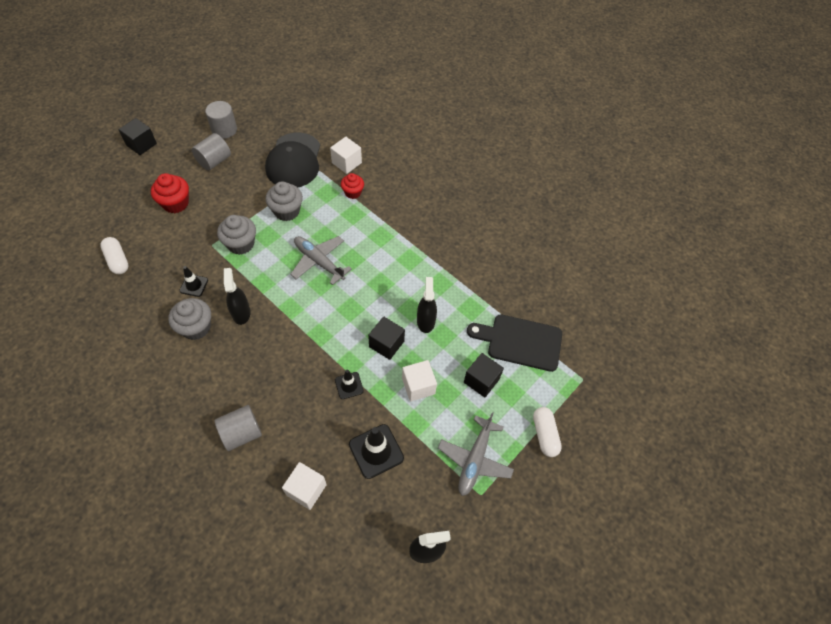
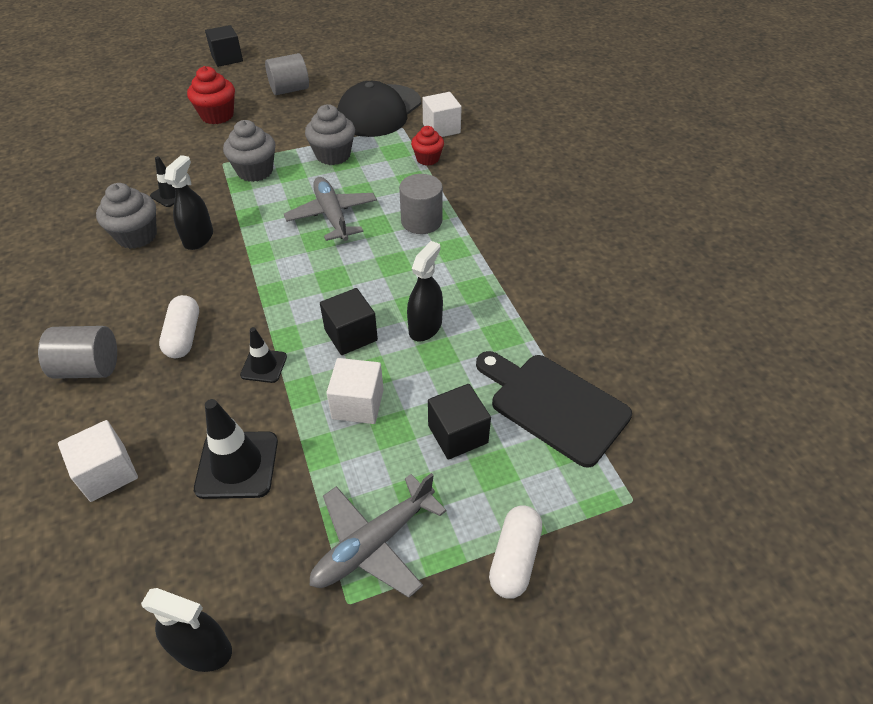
camera: 30 degrees right, 10 degrees down
(117, 260) = (114, 148): white capsule -> white capsule (184, 336)
(224, 130) = (323, 66): grey cylinder -> grey cylinder (421, 221)

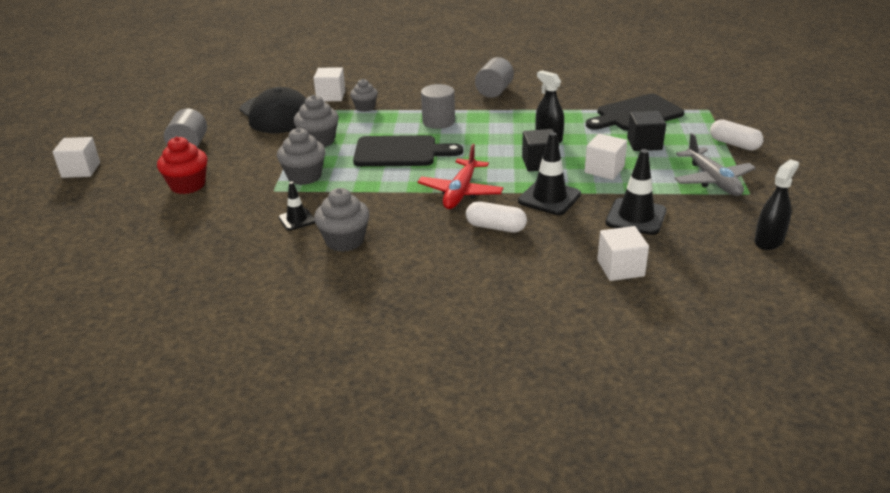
camera: 65 degrees left, 15 degrees down
(89, 368) = (505, 272): grey cylinder -> grey cylinder (494, 91)
(198, 238) = (376, 211): black spray bottle -> none
(227, 58) = (81, 170): black cube -> white cube
(255, 286) = (460, 192): none -> red plane
(264, 366) = (549, 198): black traffic cone -> black traffic cone, size x1.70
(332, 215) = (400, 152): grey plane -> black cutting board
(427, 159) = (365, 107): red cupcake -> grey cupcake

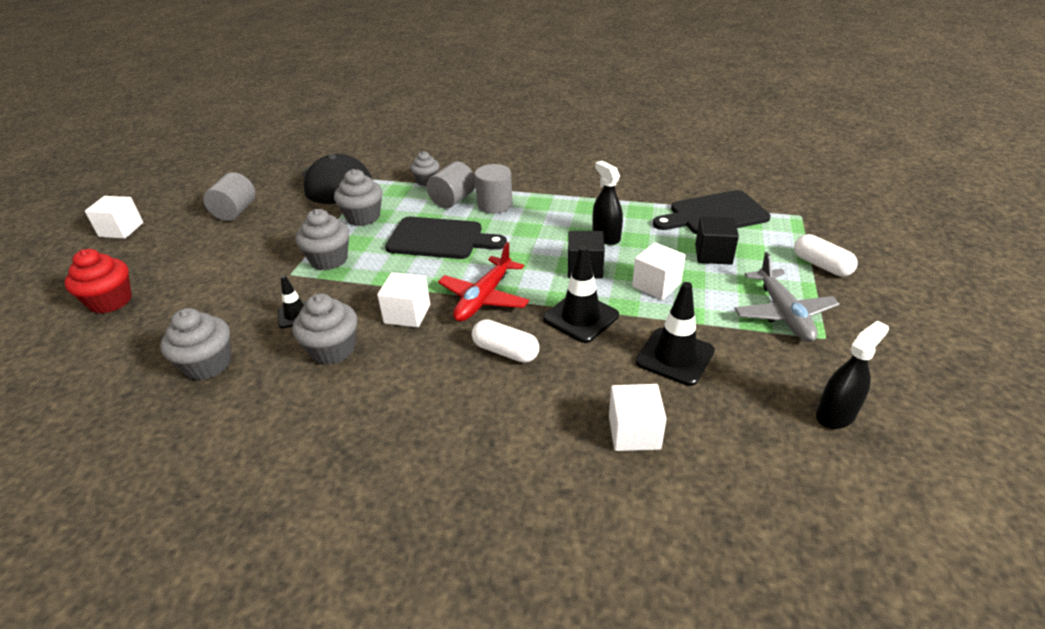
camera: 10 degrees right, 5 degrees up
(188, 185) = (210, 258): red cupcake -> red cupcake (111, 301)
(237, 262) = (208, 364): none -> grey cupcake
(331, 96) = (398, 165): white cube -> white cube (407, 314)
(494, 91) = (567, 173): grey cylinder -> grey cylinder (453, 200)

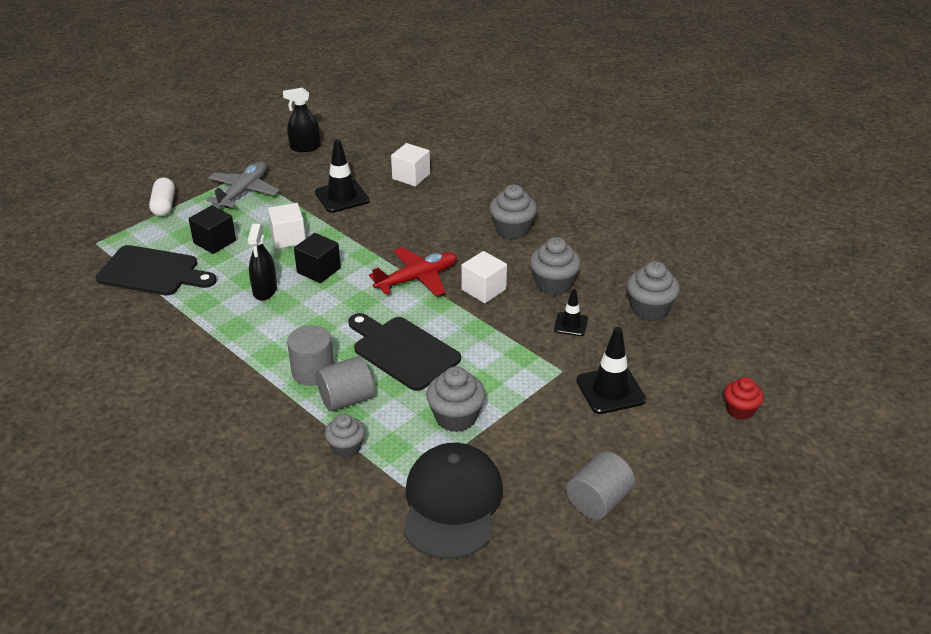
camera: 150 degrees left, 0 degrees up
(111, 301) = (740, 410): red cupcake -> red cupcake, size x0.66
(121, 230) = (748, 533): white cube -> none
(329, 260) = (519, 372): grey cupcake -> grey cupcake (512, 230)
(505, 351) = (438, 238): white capsule -> none
(581, 317) = (366, 238): black traffic cone -> black traffic cone (610, 390)

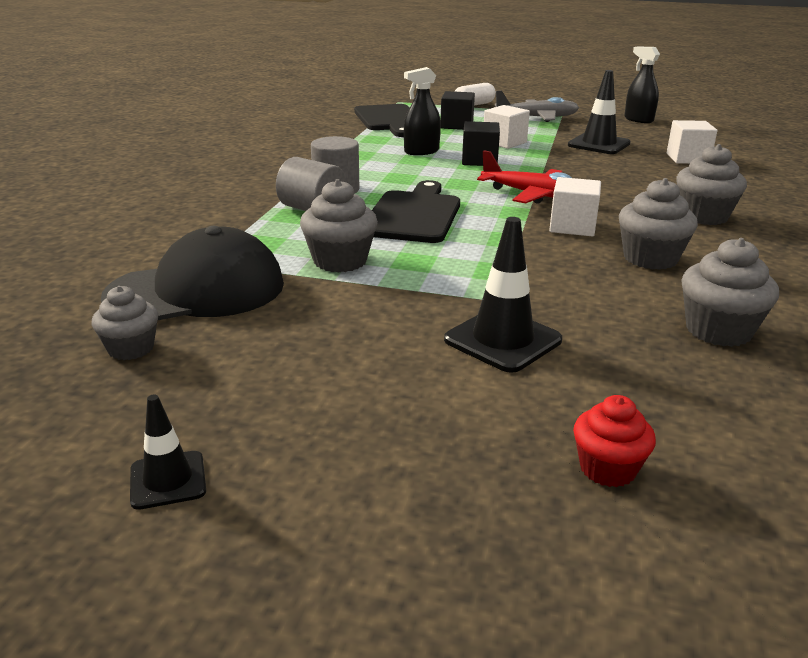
camera: 60 degrees right, 10 degrees down
(346, 447) = (243, 225): grey cupcake -> grey cupcake (131, 348)
(571, 324) = (593, 285): black traffic cone -> black traffic cone (168, 480)
(598, 501) = (269, 381): grey cylinder -> none

